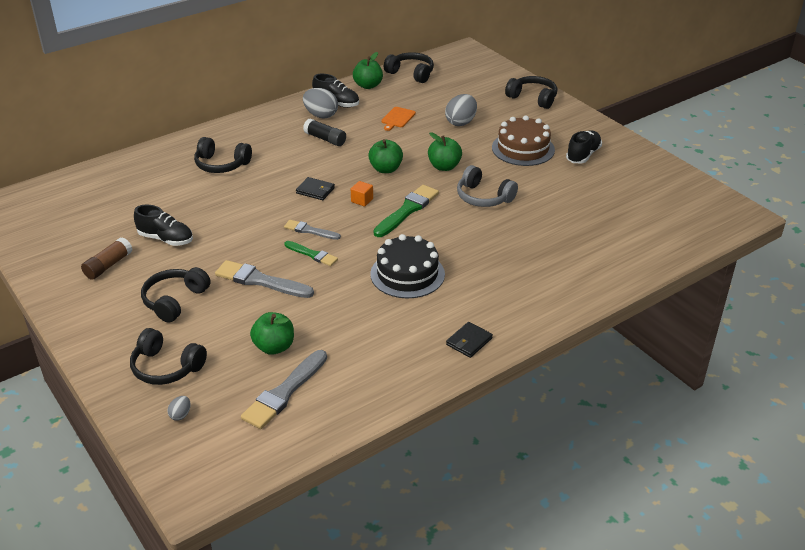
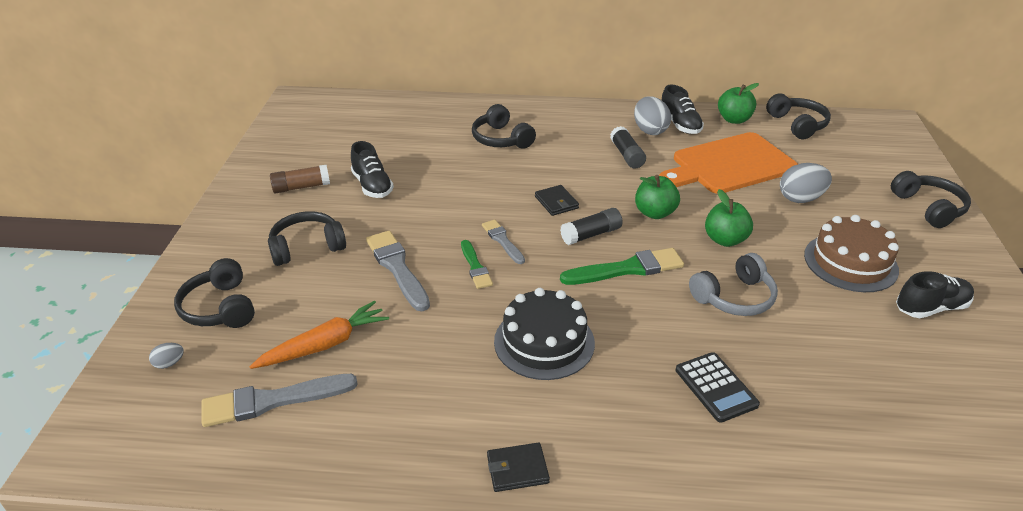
camera: 40 degrees right, 0 degrees up
(274, 347) = (324, 345): green apple -> orange carrot
(362, 200) = (591, 234): orange cube -> black glue stick
(397, 118) = (729, 165): orange cutting board -> orange cutting board, size x2.47
(483, 197) = (734, 297): grey headphones -> grey headphones turned 105 degrees counterclockwise
(522, 248) = (716, 387): none -> black calculator

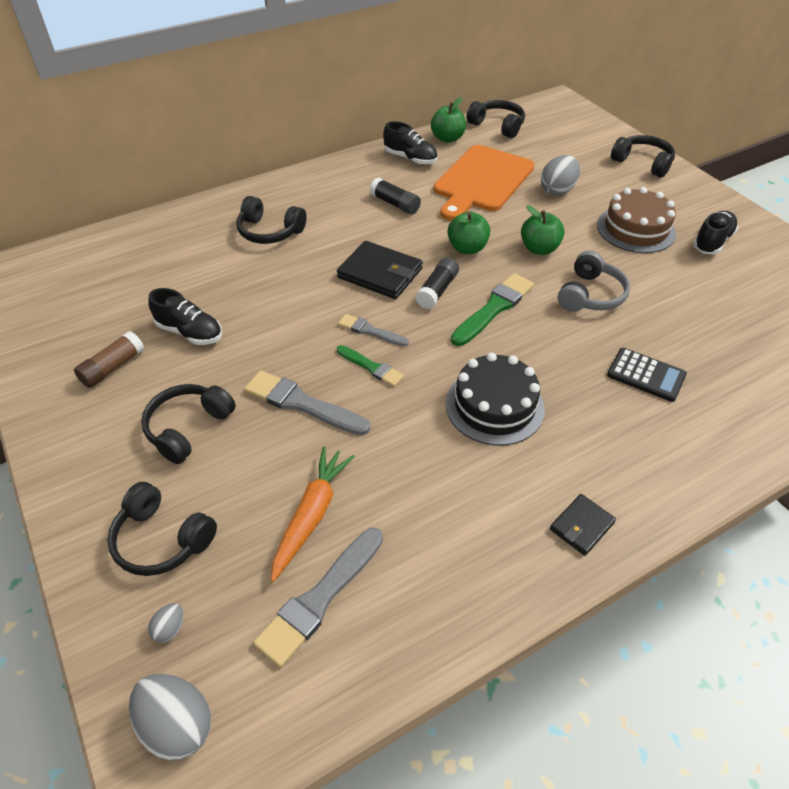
camera: 35 degrees left, 10 degrees up
(556, 202) = (380, 273): black wallet -> black wallet, size x1.77
(650, 130) = (391, 173): grey egg -> grey egg (177, 725)

